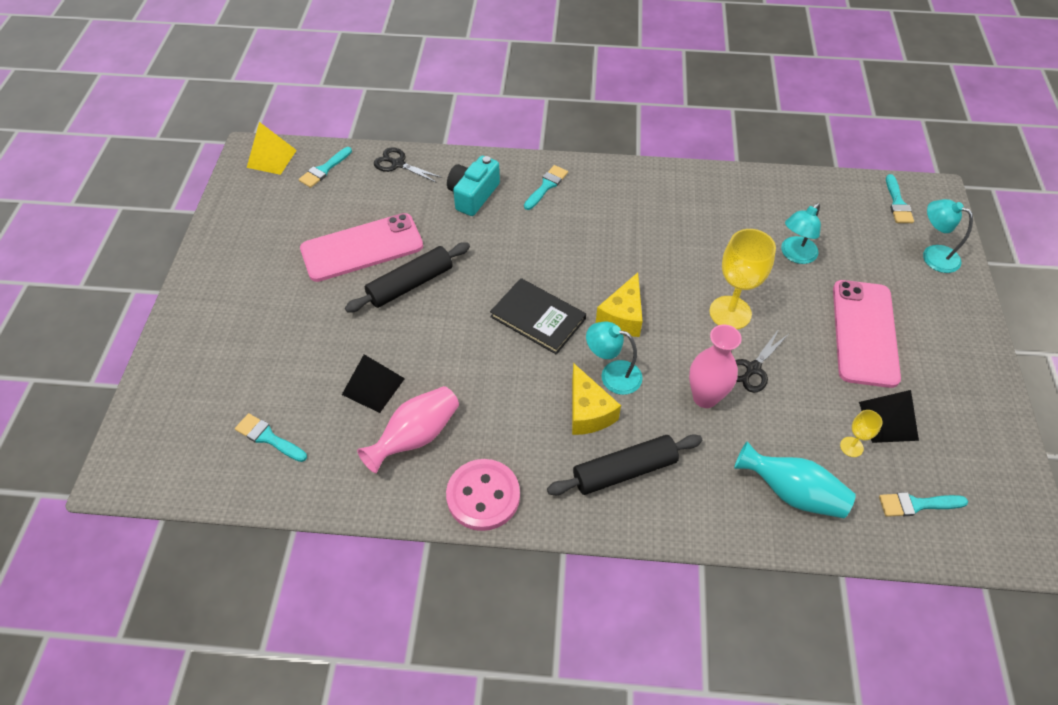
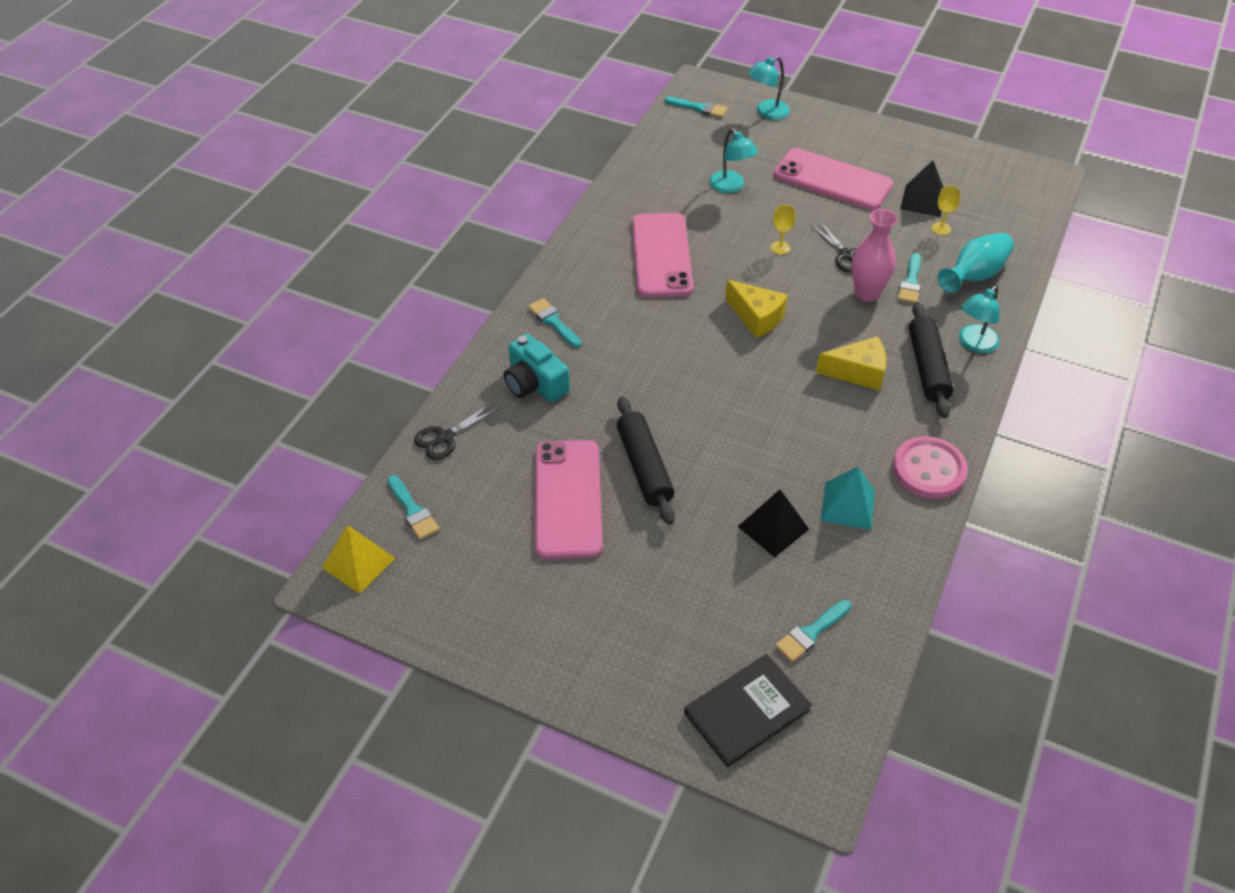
camera: 70 degrees left, 5 degrees down
(416, 437) = (848, 505): pink vase -> turquoise pyramid
(538, 318) = (733, 377): black book -> black book (747, 711)
(612, 375) = (822, 344): turquoise lamp -> turquoise lamp (974, 344)
(666, 230) = (661, 255): none -> pink phone
(730, 313) = (780, 248): yellow goblet -> yellow goblet, size x0.49
(917, 504) = (1000, 215): turquoise brush -> turquoise brush (910, 282)

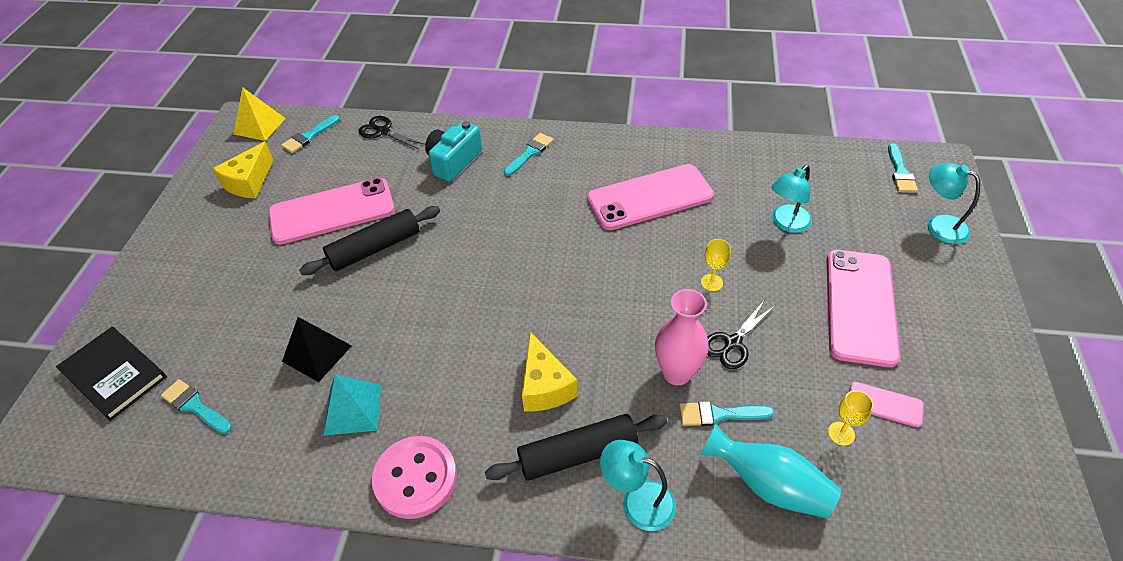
camera: 75 degrees right, 0 degrees up
(756, 317) = (594, 285): yellow cheese -> yellow cheese (249, 182)
(922, 200) = (885, 404): black pyramid -> pink phone

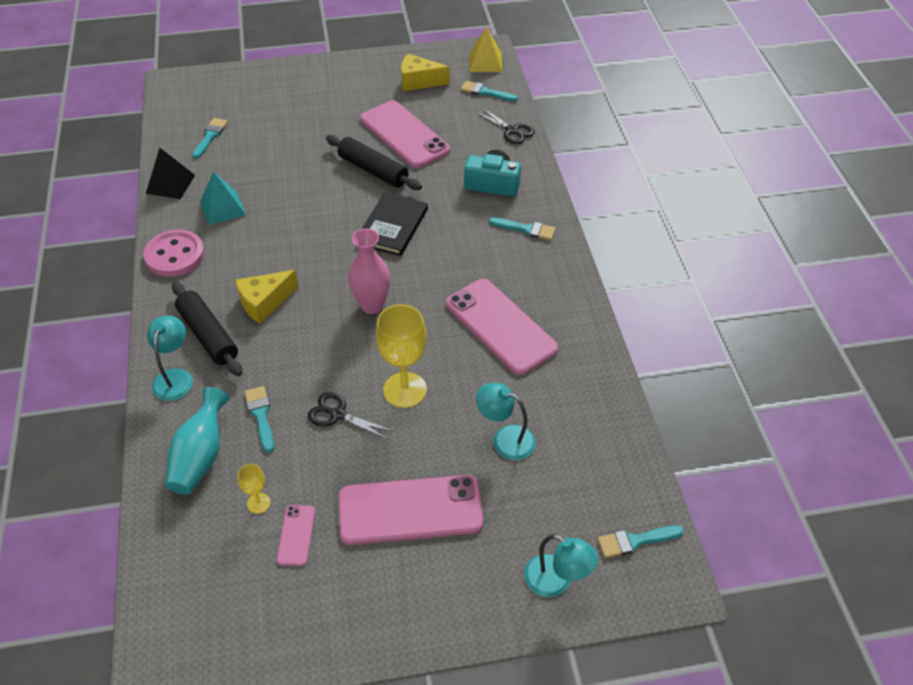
camera: 70 degrees right, 0 degrees up
(114, 374) = (226, 93): black book -> black book (392, 226)
(317, 353) = (265, 175): black pyramid -> black pyramid (170, 184)
(383, 131) = (511, 131): black scissors -> black scissors turned 120 degrees clockwise
(677, 373) = (296, 381): pink vase -> pink vase (372, 305)
(711, 282) = (405, 390): yellow goblet -> yellow goblet, size x2.06
(938, 225) = (556, 581): turquoise lamp -> turquoise lamp turned 105 degrees clockwise

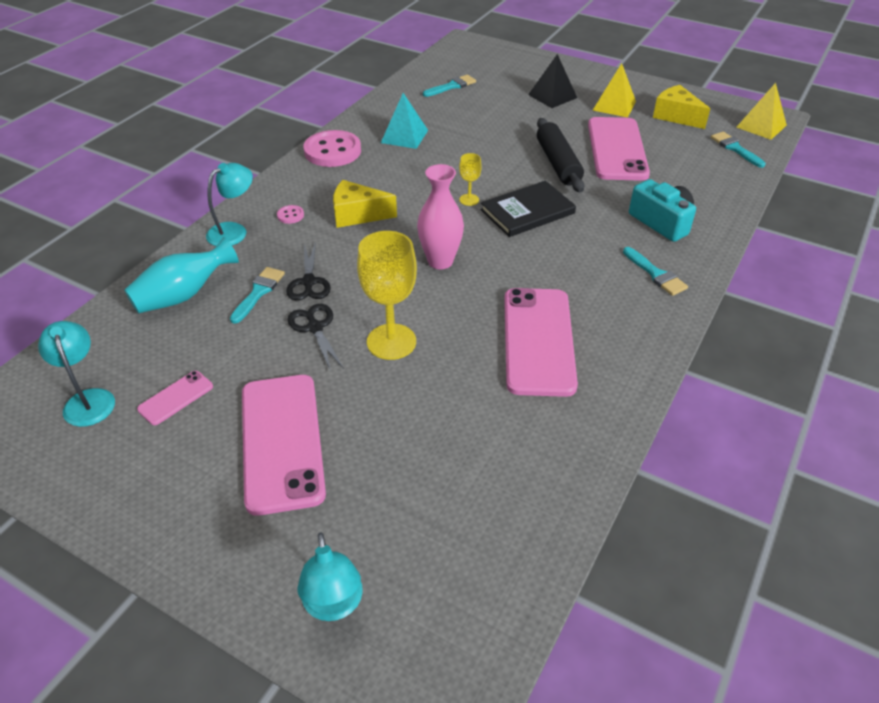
camera: 40 degrees right, 5 degrees down
(170, 184) = (386, 104): black pyramid -> black pyramid (552, 96)
(208, 335) = (290, 215): black rolling pin -> pink button
(258, 503) = (180, 355): yellow goblet -> yellow goblet (469, 200)
(364, 93) = (614, 105): none -> yellow pyramid
(410, 510) = (282, 441): pink phone -> pink phone turned 45 degrees clockwise
(505, 439) = (433, 439): turquoise lamp -> turquoise lamp (88, 399)
(511, 131) = (730, 189): black scissors -> black scissors (308, 282)
(635, 541) = (457, 630): turquoise brush -> none

